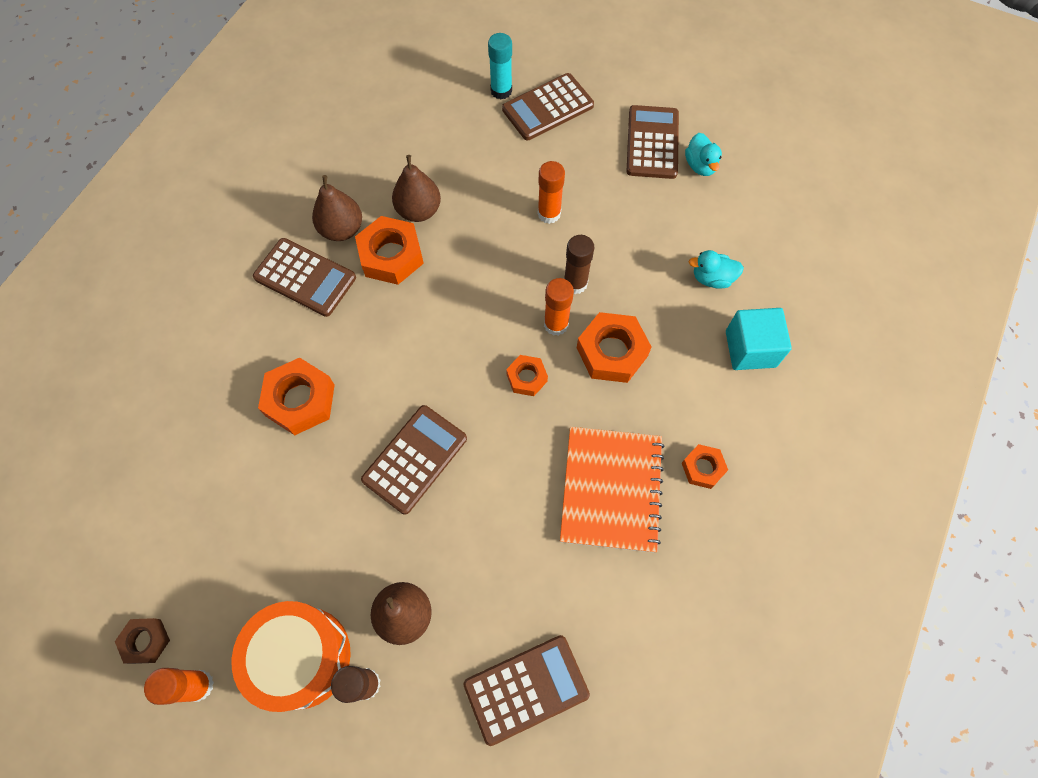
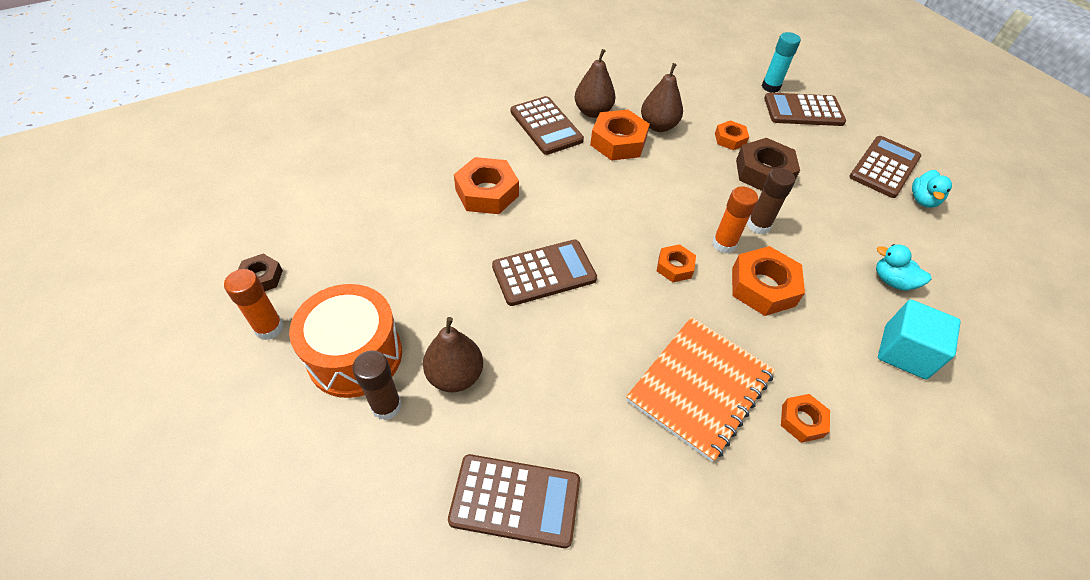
camera: 30 degrees right, 15 degrees down
(497, 188) = (730, 139): none -> orange nut
(549, 213) = (763, 172): orange glue stick -> brown nut

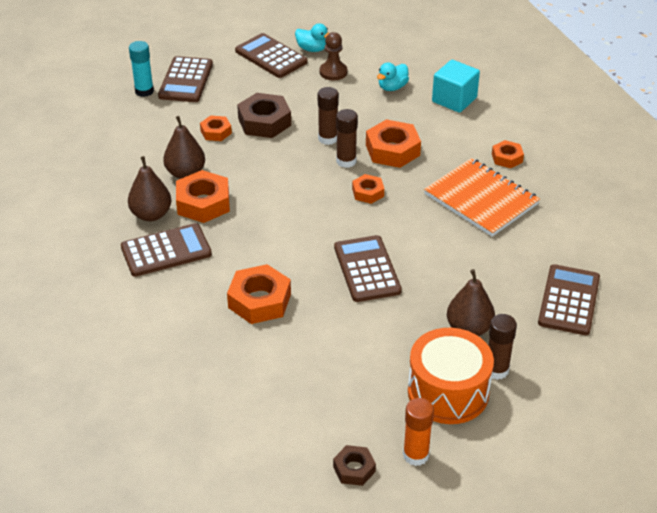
camera: 80 degrees left, 10 degrees down
(724, 244) = (346, 161): orange glue stick -> brown glue stick
(888, 222) = (333, 72): none -> brown pawn

